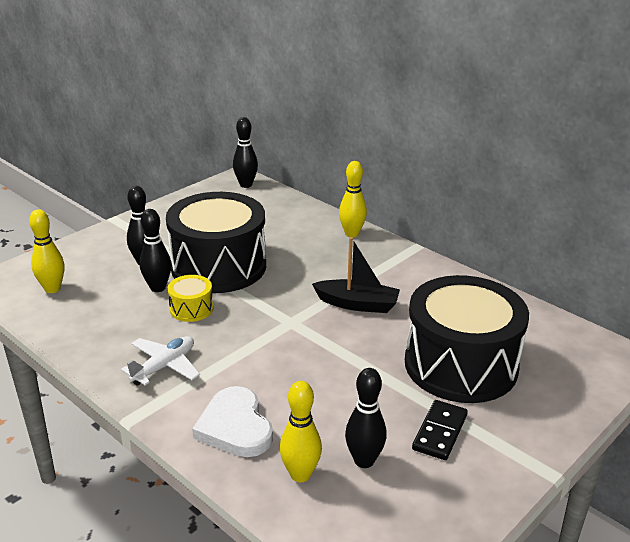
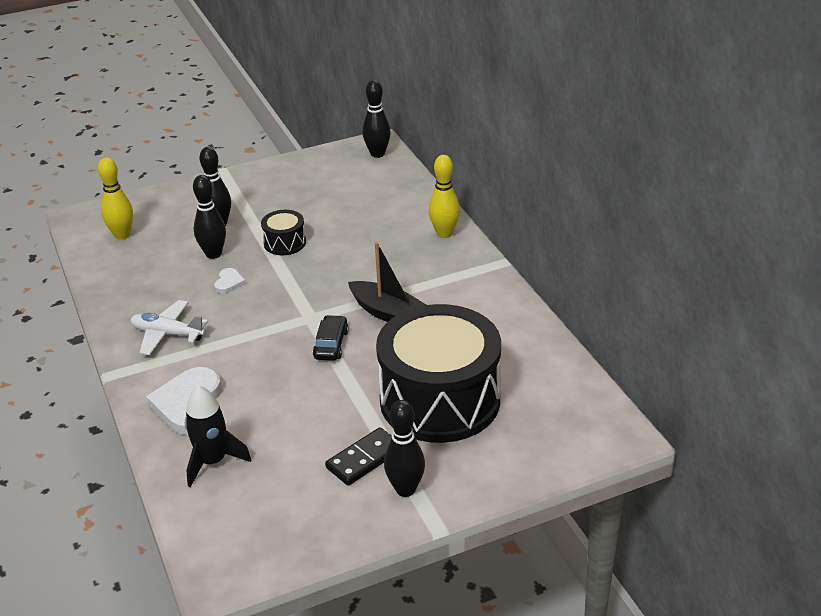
camera: 25 degrees right, 5 degrees up
(164, 366) = (167, 334): white plane -> white plane turned 135 degrees counterclockwise
(191, 309) = (229, 282): yellow drum -> white heart
(218, 266) = (285, 243): black drum -> black drum, size x0.42
(300, 474) = (213, 462): yellow bowling pin -> black rocket
(328, 341) = (331, 344): none -> black car
(364, 461) = (276, 465): black bowling pin -> black bowling pin (405, 489)

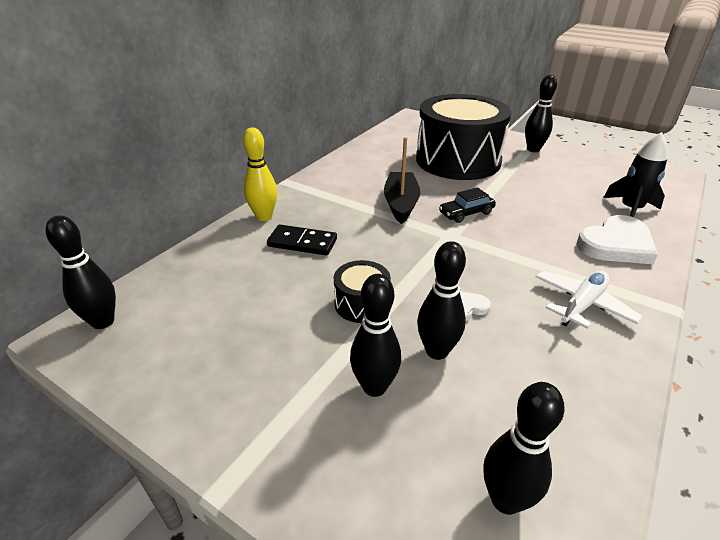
camera: 125 degrees left, 0 degrees up
(122, 235) = (505, 500): yellow bowling pin -> black bowling pin
(167, 334) = (582, 305): white plane -> white plane turned 120 degrees counterclockwise
(364, 459) = (536, 165): black domino -> black domino (302, 242)

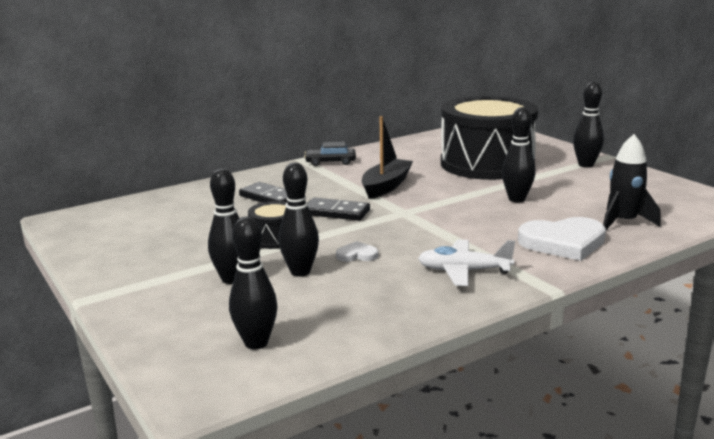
camera: 25 degrees right, 15 degrees down
(103, 322) = (87, 216): black bowling pin -> black bowling pin (517, 199)
(264, 217) = (257, 178): yellow bowling pin -> none
(388, 249) = (336, 212): none -> black domino
(466, 213) = (440, 200): black car -> black car (330, 162)
(582, 305) = (464, 271): white plane -> white plane turned 150 degrees counterclockwise

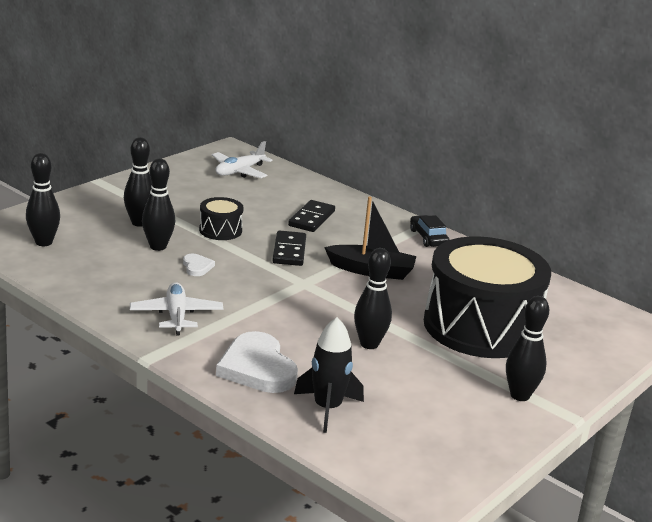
camera: 70 degrees right, 5 degrees up
(129, 219) = (239, 171): none -> white plane

